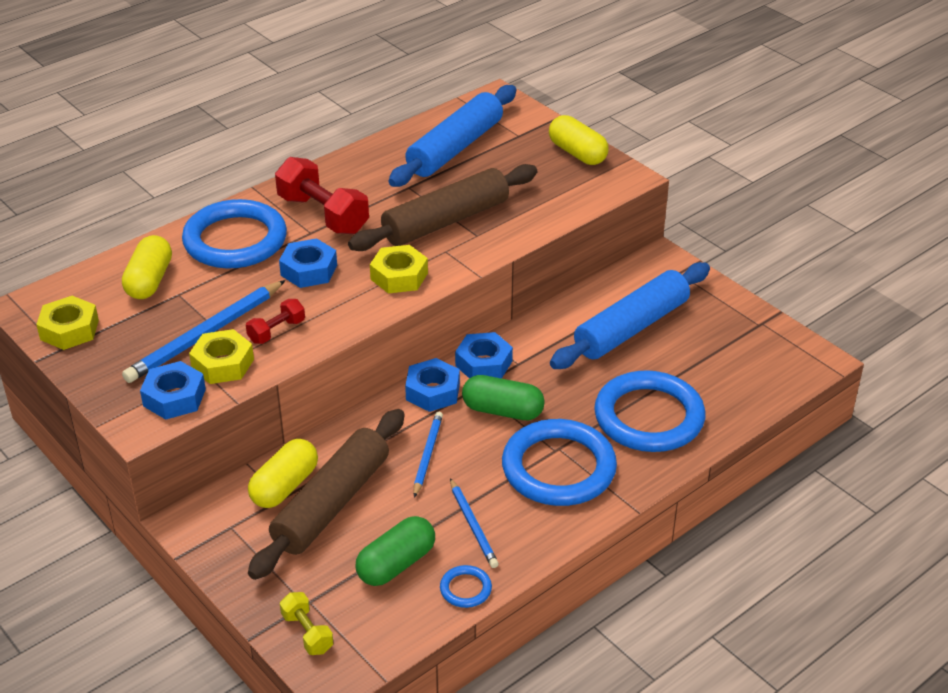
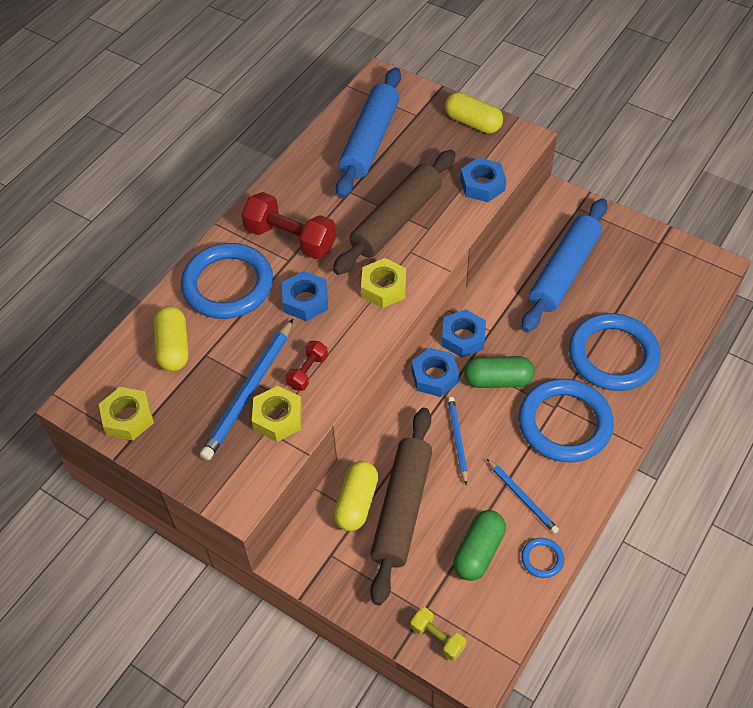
camera: 15 degrees left, 15 degrees up
(174, 397) = (253, 464): blue nut -> blue nut (482, 185)

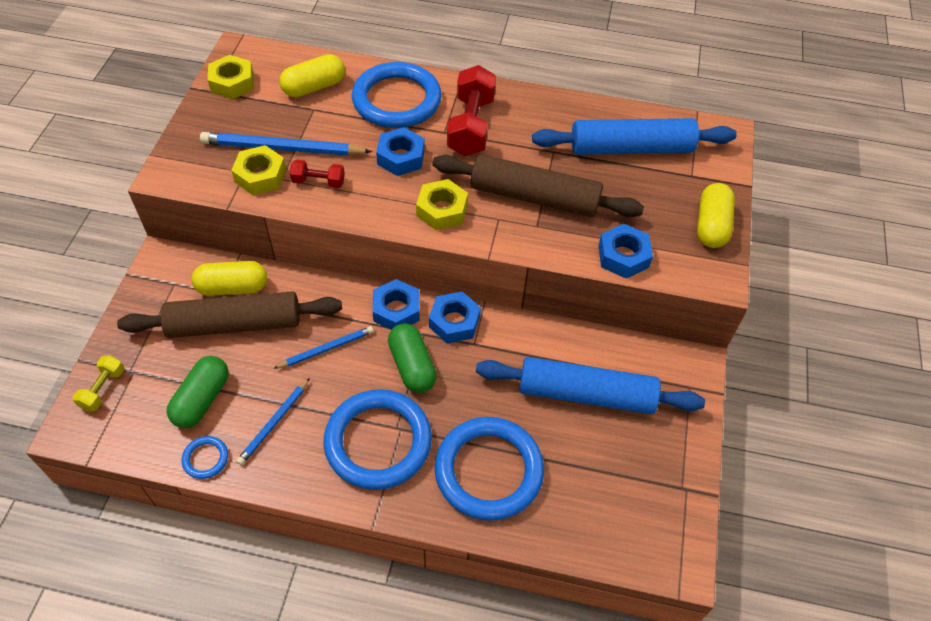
camera: 65 degrees right, 0 degrees up
(478, 551) = (202, 399): green capsule -> green capsule turned 75 degrees counterclockwise

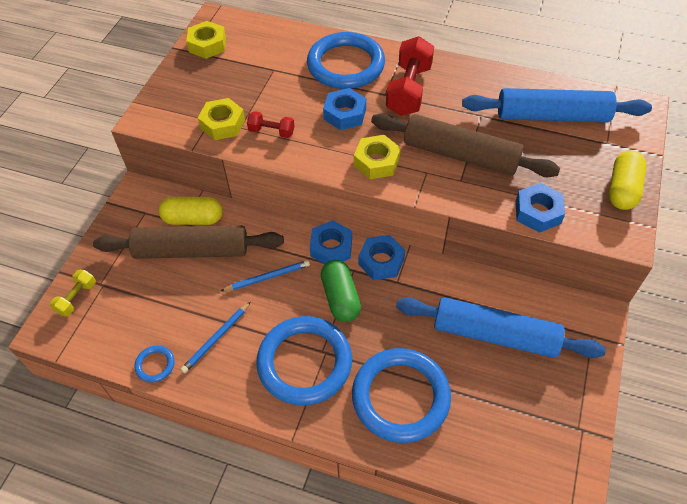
camera: 10 degrees right, 0 degrees up
(202, 399) = (157, 313): green capsule -> none
(282, 149) = (244, 102): blue pencil -> none
(314, 87) = (276, 51): yellow capsule -> none

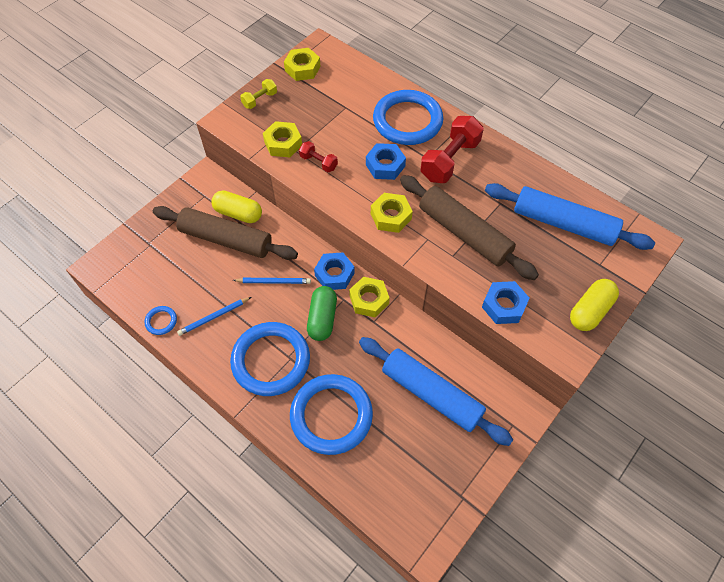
camera: 20 degrees right, 5 degrees up
(76, 298) = (127, 248): yellow dumbbell -> yellow dumbbell (260, 100)
(381, 261) = (369, 300): blue nut -> yellow nut

